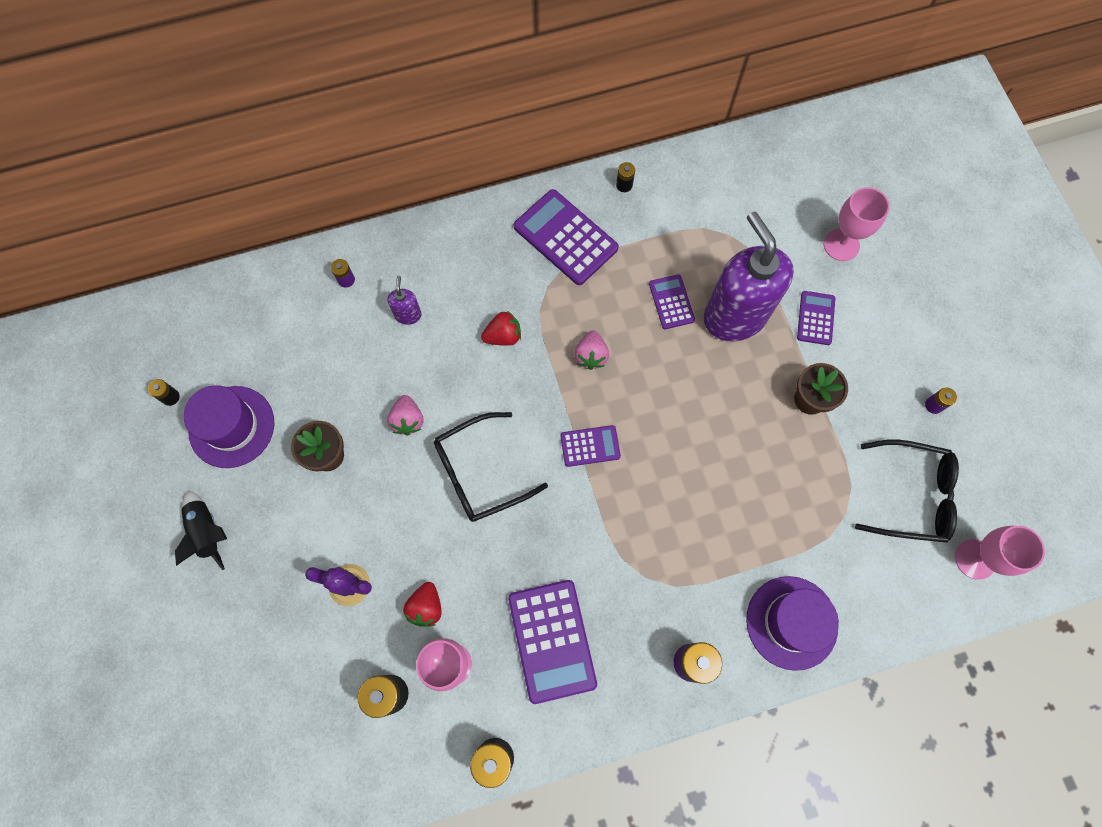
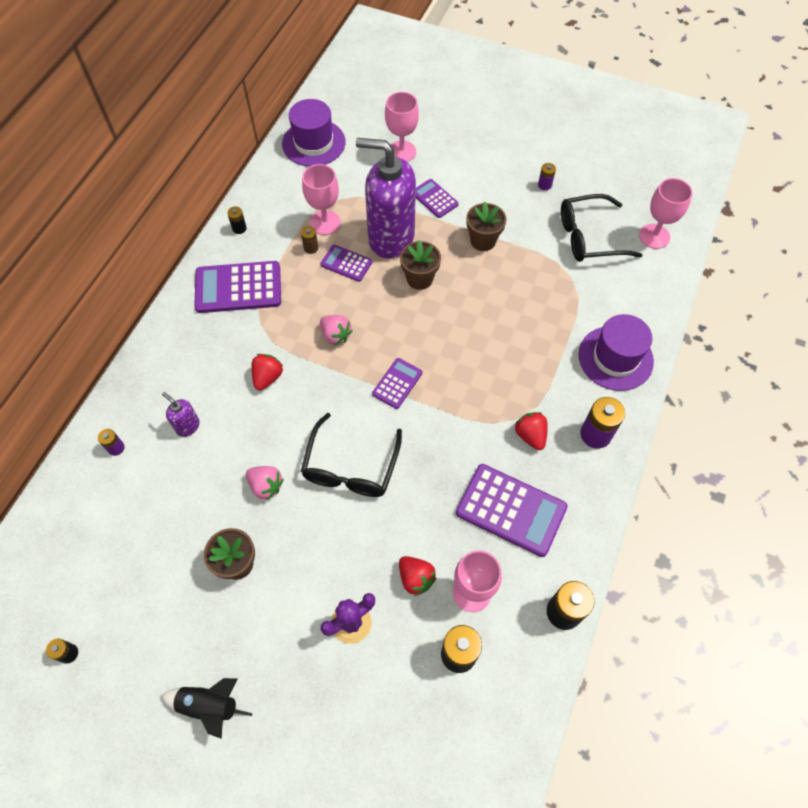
camera: 50 degrees left, 10 degrees down
(231, 426) = (143, 621): purple hat -> purple hat (313, 143)
(639, 603) = (530, 435): none -> red strawberry
(659, 259) = (311, 248): none -> brown battery
(697, 248) = (325, 223): none -> pink goblet
(714, 377) = (419, 279): none -> brown flower pot
(911, 495) = (589, 237): black glasses -> black glasses turned 150 degrees counterclockwise

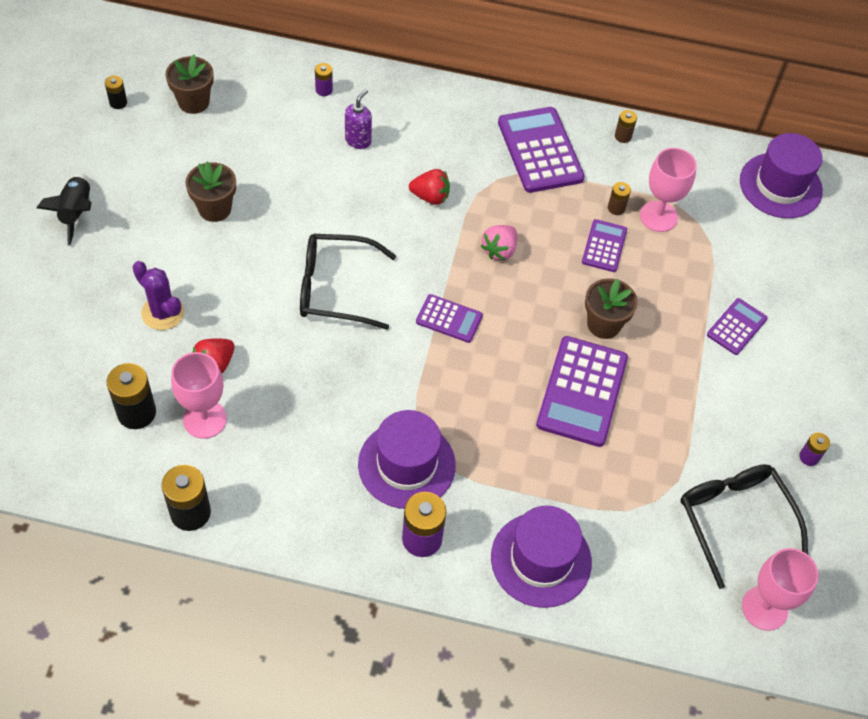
camera: 75 degrees right, 5 degrees down
(239, 228) = (623, 136): black battery -> brown battery
(266, 486) = (301, 217): pink strawberry -> none
(390, 238) = (657, 286): purple soap dispenser -> none
(401, 152) = (803, 281): pink goblet -> none
(483, 241) = (685, 389): brown flower pot -> brown flower pot (194, 102)
(511, 510) = (306, 450): purple calculator -> purple calculator (582, 391)
(530, 435) = (406, 464): red strawberry -> purple hat

